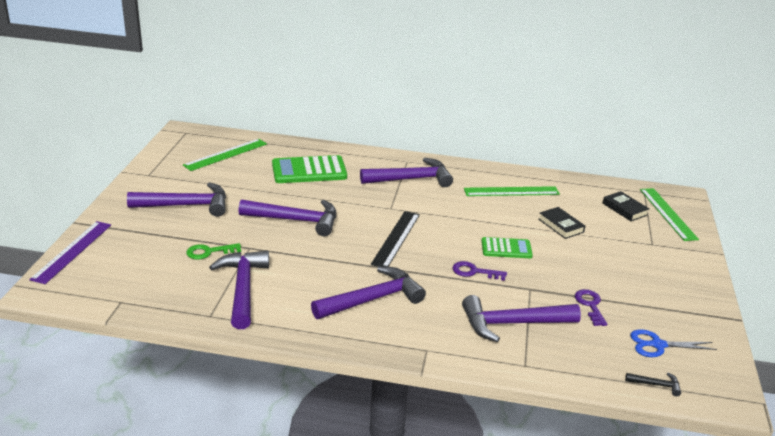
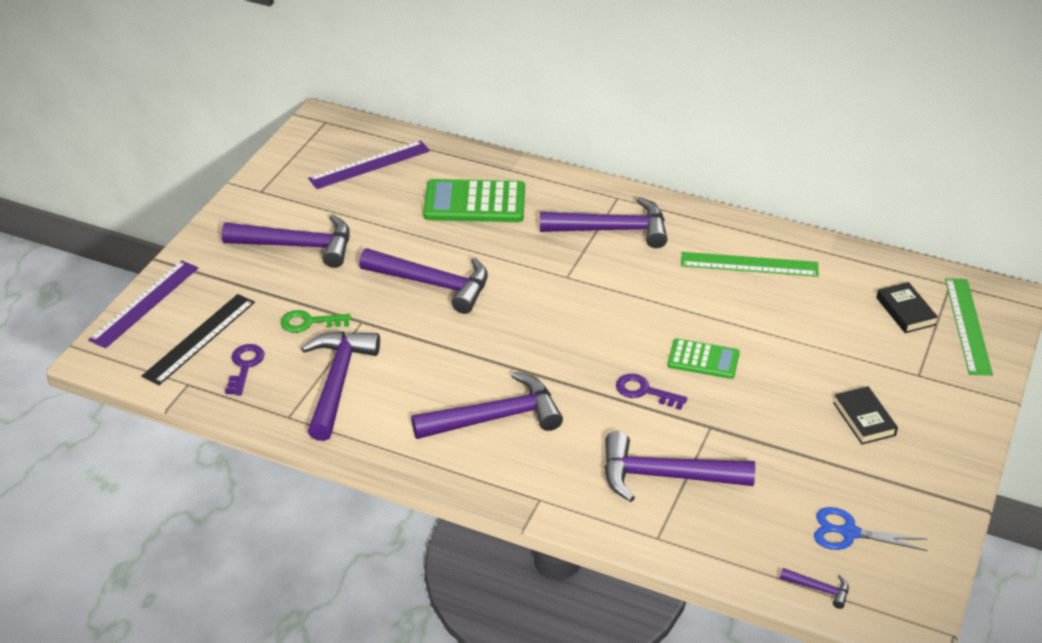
camera: 15 degrees right, 10 degrees up
(226, 154) = (369, 165): green ruler -> purple ruler
(396, 238) = (557, 327): black ruler -> black ruler (199, 338)
(561, 226) = (797, 330): black book -> black book (864, 419)
(590, 305) = (783, 462): purple key -> purple key (244, 366)
(656, 385) = (819, 589): black hammer -> purple hammer

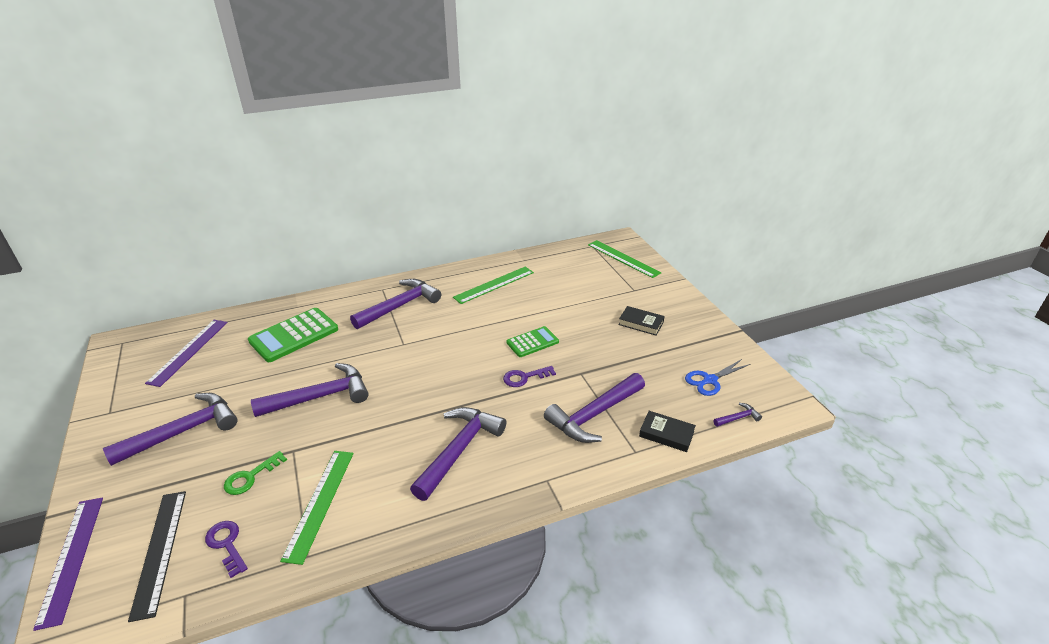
camera: 45 degrees left, 5 degrees down
(337, 382) = (320, 503): purple hammer -> green ruler
(905, 311) = (591, 267): black book -> black book (666, 434)

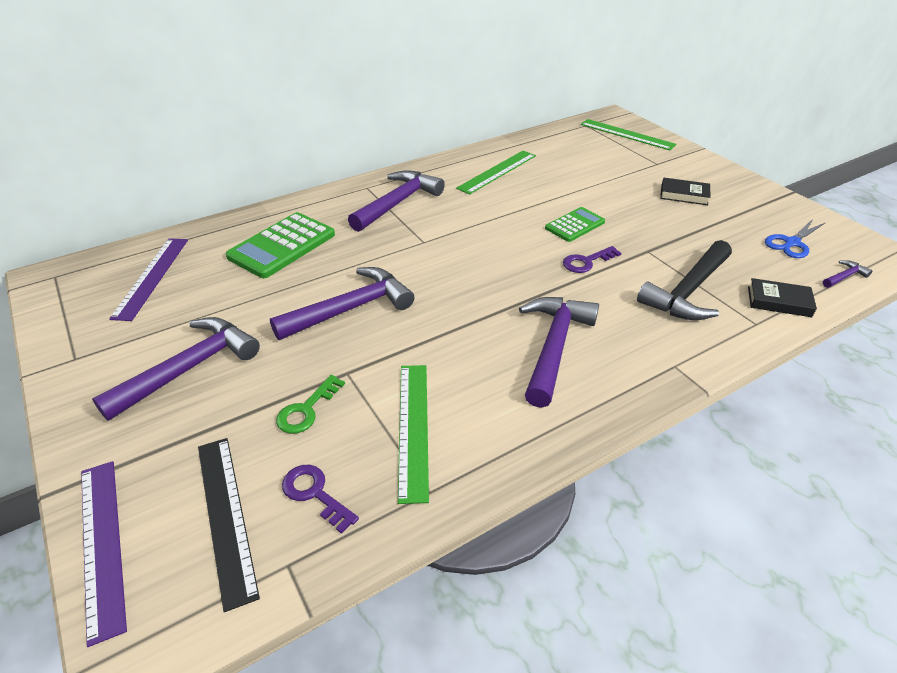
camera: 10 degrees left, 5 degrees up
(594, 415) = (688, 291): purple hammer -> black hammer

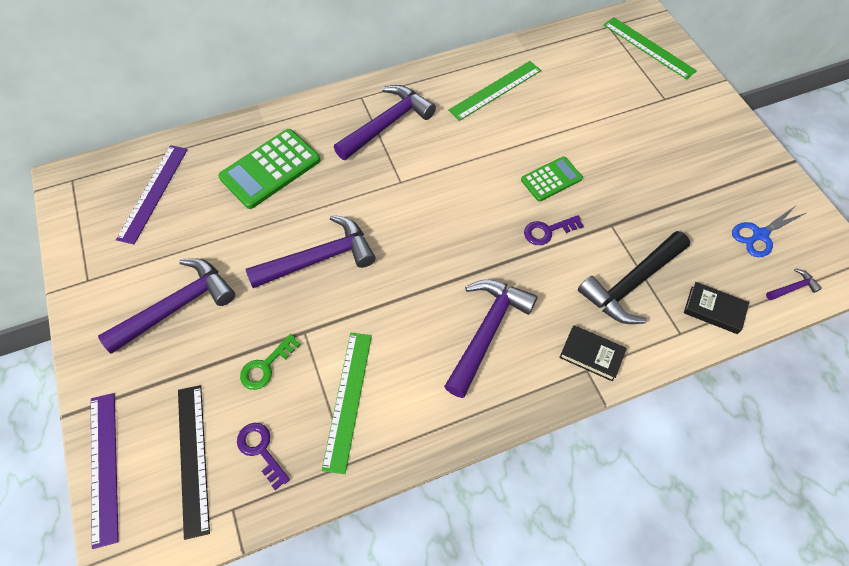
camera: 10 degrees right, 20 degrees up
(684, 195) = (676, 150): black book -> black book (591, 355)

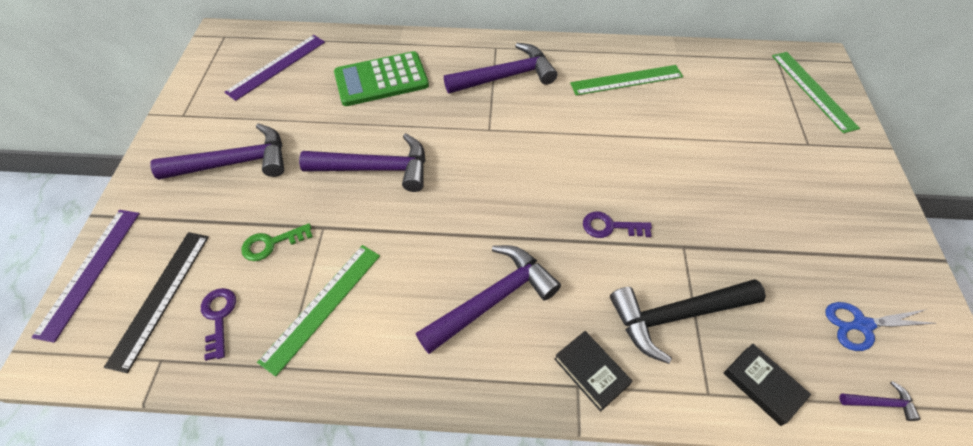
camera: 25 degrees right, 5 degrees down
(551, 179) = (640, 179): green calculator -> none

